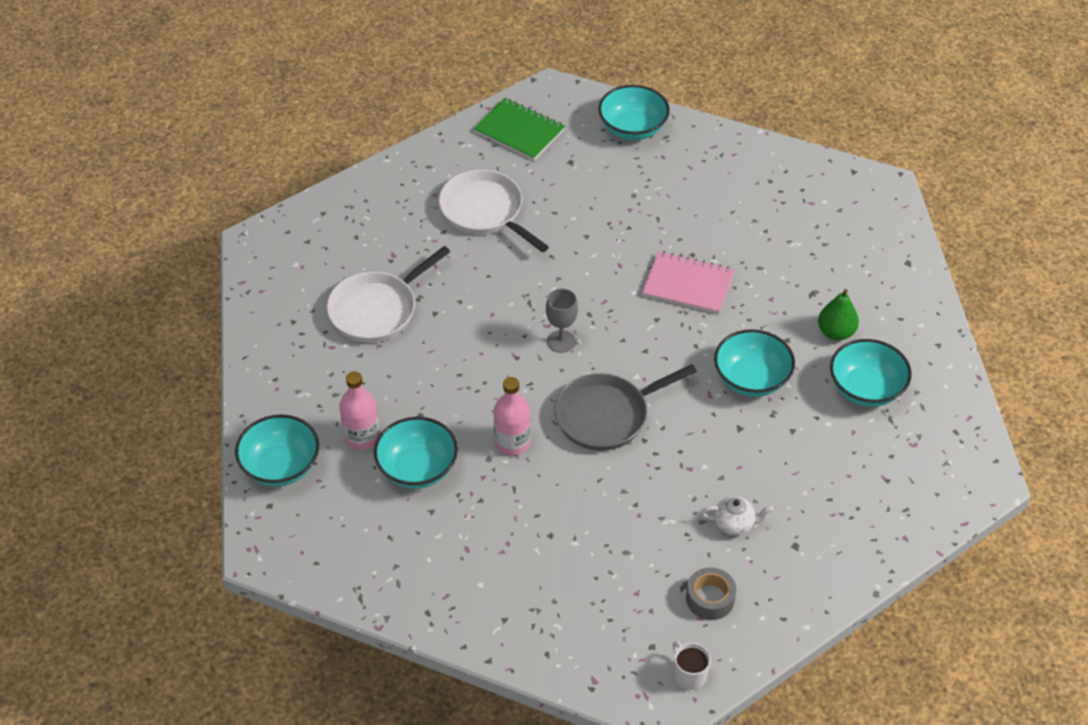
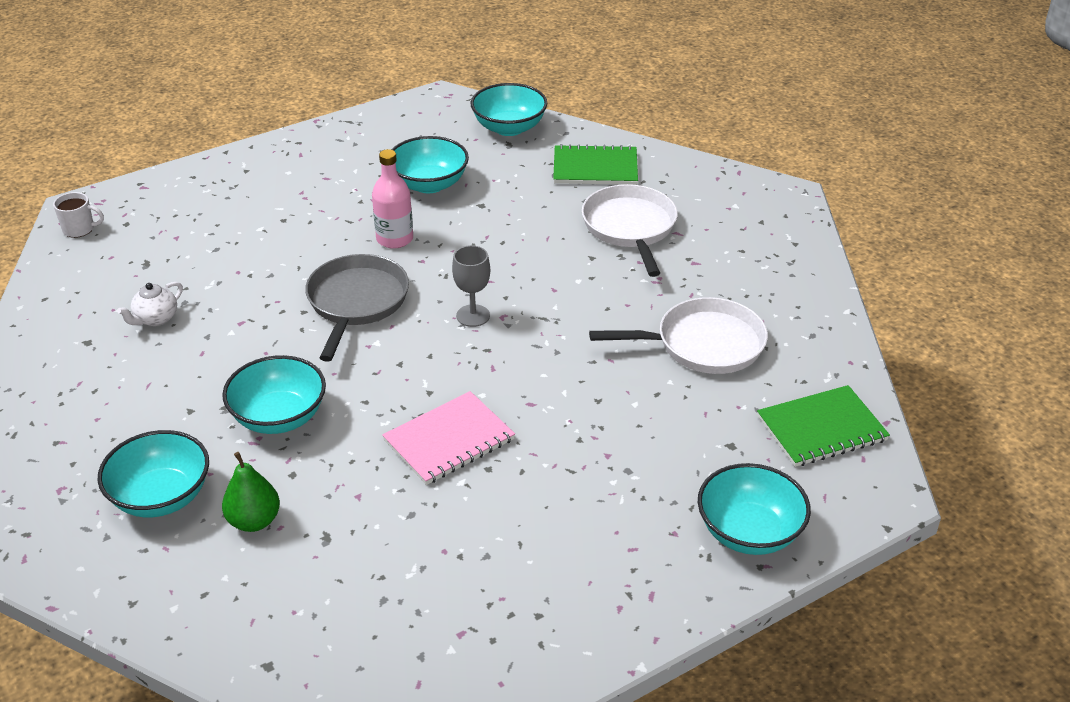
camera: 125 degrees right, 10 degrees down
(304, 372) = (595, 168): none -> green notebook
(362, 437) = (493, 171): pink bottle -> none
(710, 598) = (117, 270): grey tape -> none

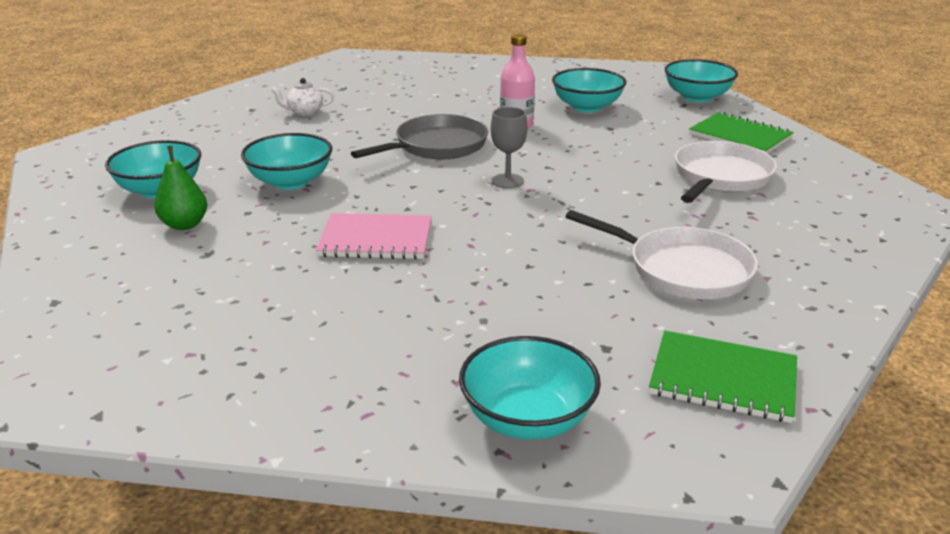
camera: 40 degrees right, 10 degrees down
(79, 229) = (334, 64): white mug -> none

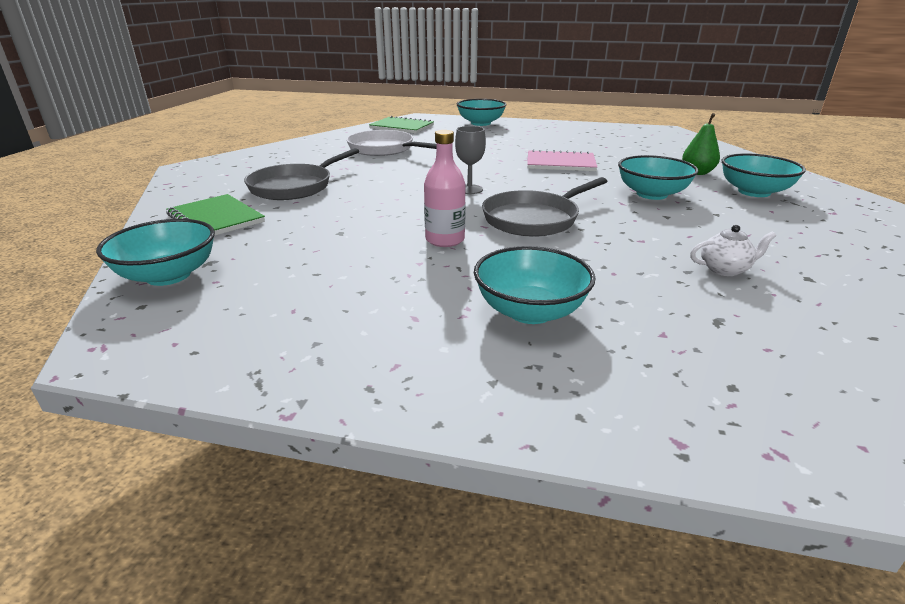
camera: 175 degrees left, 0 degrees up
(587, 107) = (340, 264): turquoise bowl -> turquoise bowl (530, 311)
(720, 177) = (295, 187): white pan -> grey pan

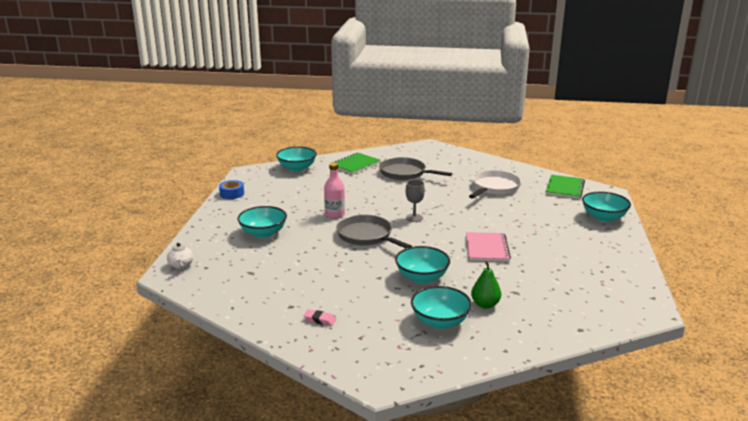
camera: 85 degrees right, 5 degrees down
(269, 370) = (232, 194): none -> blue tape
(725, 269) = (301, 283): white teapot -> white teapot (181, 265)
(825, 256) = (320, 320): none -> pink eraser

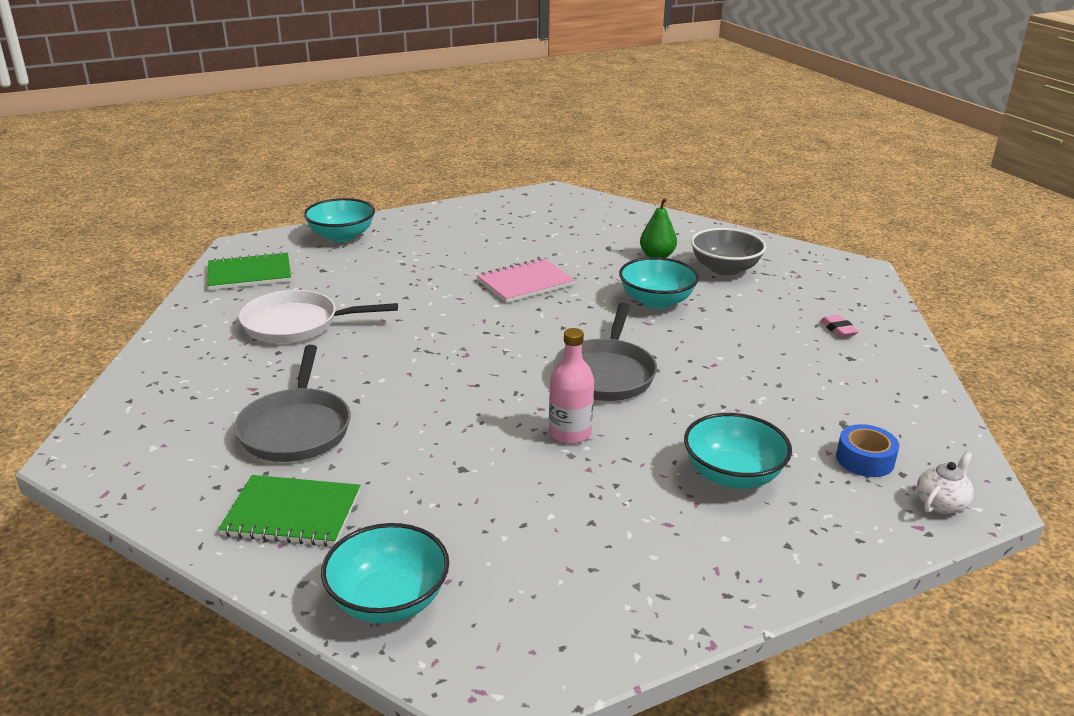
camera: 125 degrees left, 5 degrees up
(232, 194) = (643, 624): blue tape -> blue tape (865, 459)
(414, 218) = (494, 356): grey goblet -> none
(440, 321) = (725, 269): turquoise bowl -> grey bowl

